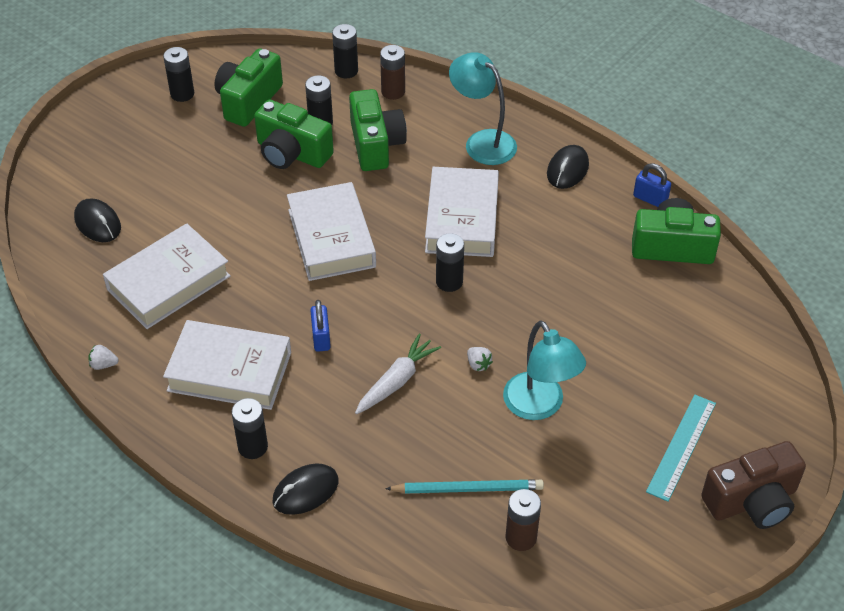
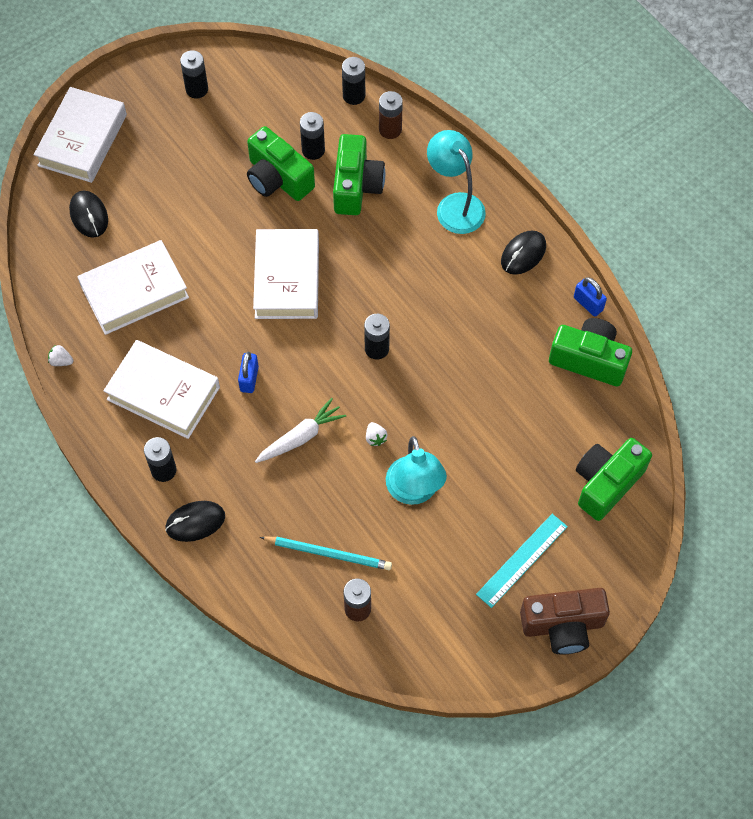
camera: 15 degrees right, 15 degrees up
(248, 101) = (254, 110): green camera -> green camera (606, 483)
(462, 219) = (409, 285): white book -> white book (82, 140)

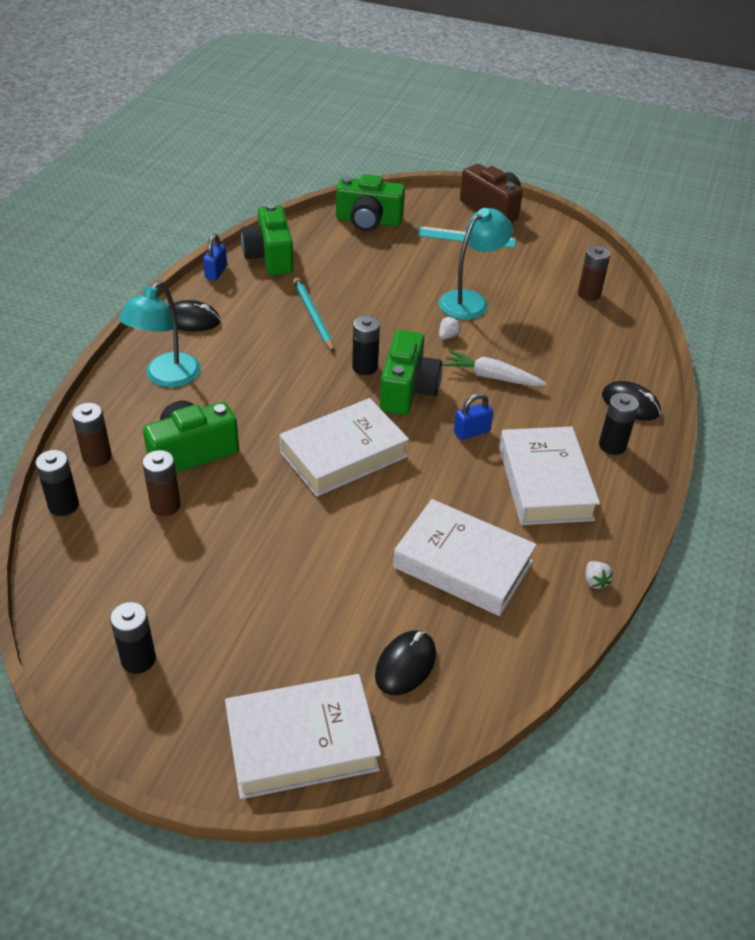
camera: 125 degrees left, 20 degrees down
(278, 178) = (225, 517): green camera -> green camera (407, 390)
(313, 150) = (165, 505): black battery -> brown battery
(328, 553) = (567, 323): turquoise pencil -> turquoise pencil (313, 316)

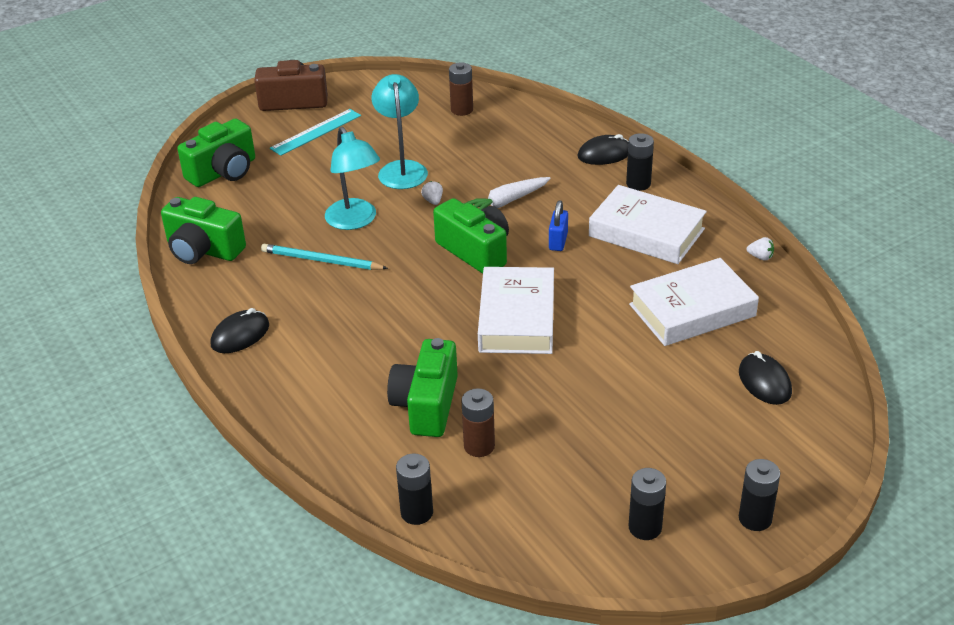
camera: 50 degrees left, 5 degrees down
(97, 457) = (372, 468): brown battery -> none
(166, 377) = (307, 383): turquoise lamp -> turquoise lamp (355, 221)
(216, 272) = (185, 292): blue padlock -> none
(302, 742) = (796, 466): white book -> none
(365, 367) = (422, 261): black battery -> black battery (755, 519)

